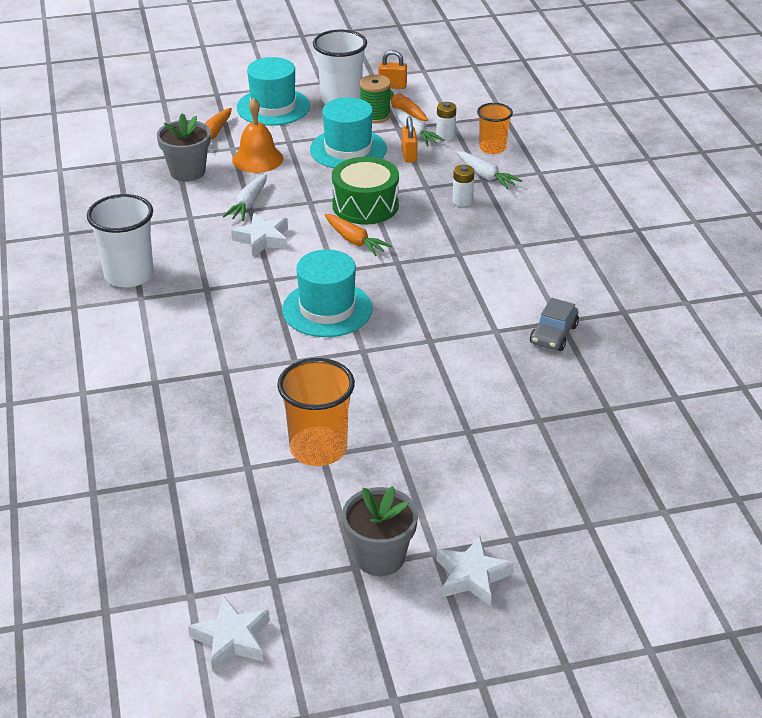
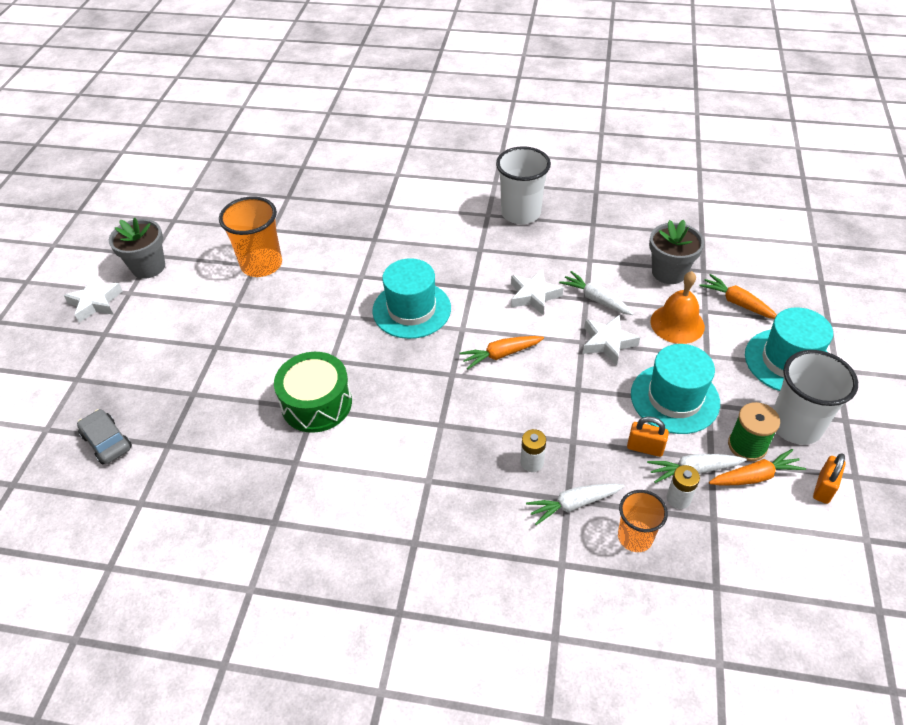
camera: 115 degrees right, 10 degrees up
(232, 639) = (150, 197): white star -> white star (608, 342)
(365, 205) = (558, 380): green drum -> green drum (316, 403)
(553, 334) = (280, 448): grey car -> grey car (107, 442)

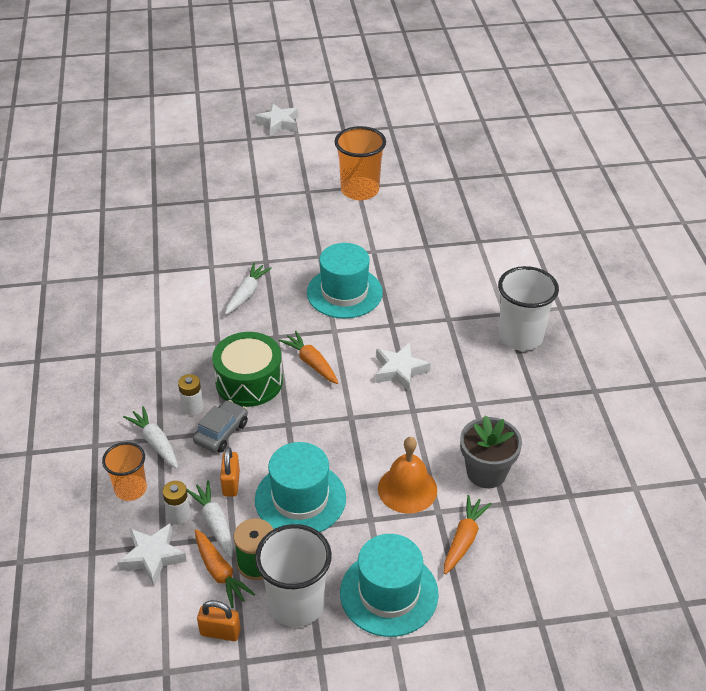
camera: 70 degrees right, 5 degrees down
(107, 442) = (149, 176): grey car -> grey car (221, 432)
(148, 267) = (329, 134): grey flower pot -> none
(316, 403) = (217, 266): green drum -> green drum (249, 381)
(595, 299) = (415, 417): white carrot -> white carrot (247, 293)
(608, 342) = (357, 436): white star -> white star (152, 557)

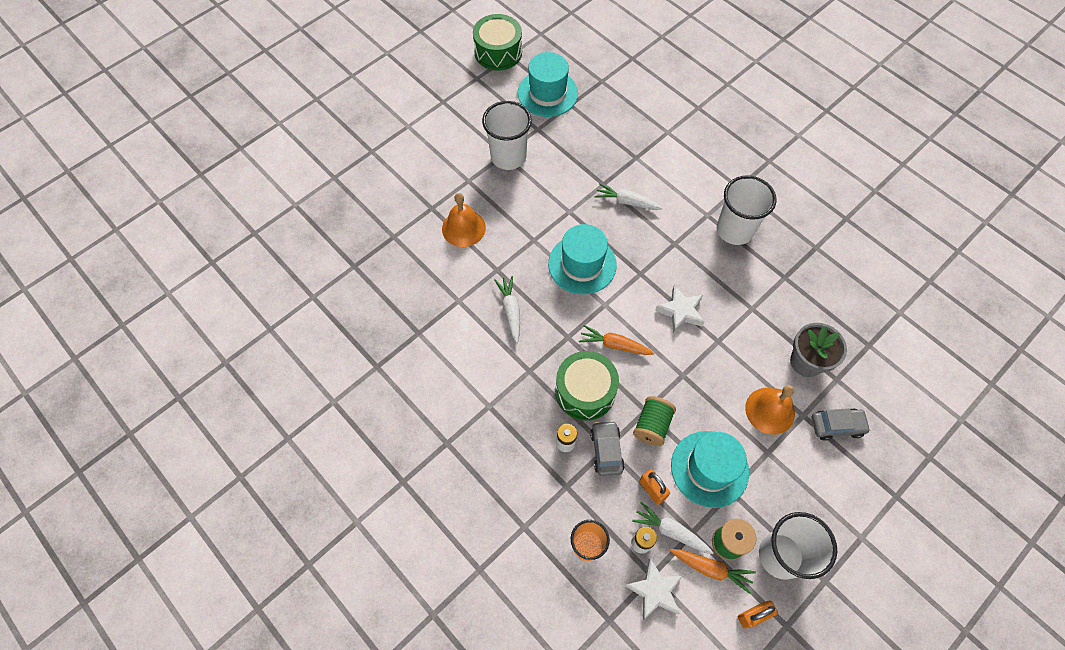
camera: 35 degrees left, 20 degrees up
(155, 442) = (566, 493): white carrot -> white carrot (626, 202)
(268, 220) = (463, 228): none -> orange bell
(278, 123) = (382, 121): white star -> none
(282, 438) = (652, 425): none -> green spool
(360, 190) = (508, 157): orange cup -> white cup
(389, 593) = (828, 503): turquoise hat -> turquoise hat (547, 93)
(428, 117) = (498, 52): none -> green drum
(464, 539) = (836, 426): orange carrot -> grey car

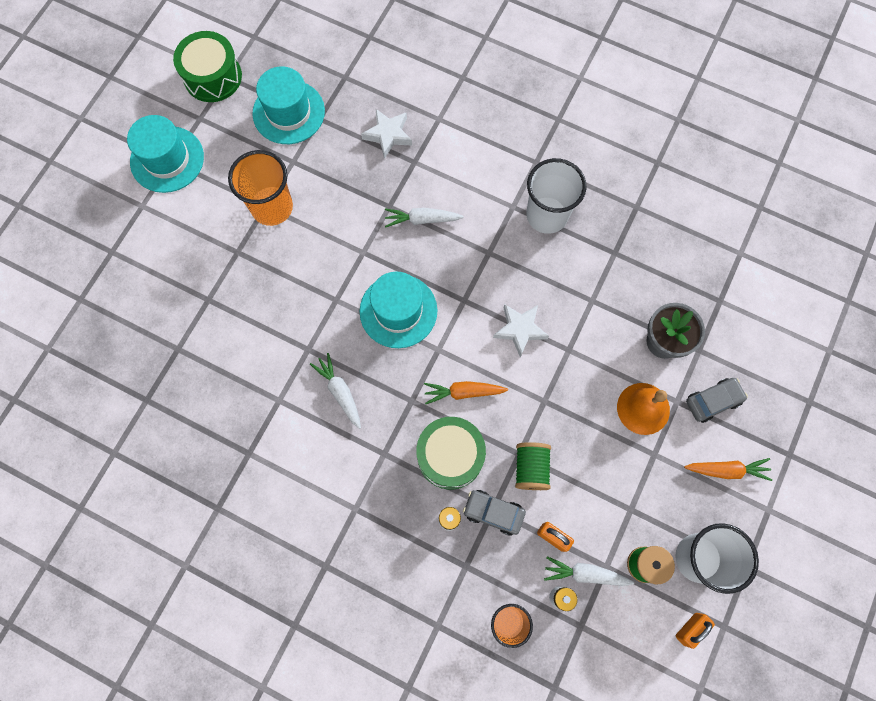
camera: 20 degrees left, 10 degrees up
(463, 228) = (253, 312): orange bell -> none
(508, 157) = (272, 207): white cup -> orange cup
(606, 450) = (493, 512): grey car -> grey car turned 45 degrees counterclockwise
(654, 591) = (588, 641): white star -> white star (388, 135)
(709, 468) = (602, 493): turquoise hat -> turquoise hat (167, 159)
(711, 569) = (636, 597): orange carrot -> orange carrot (727, 470)

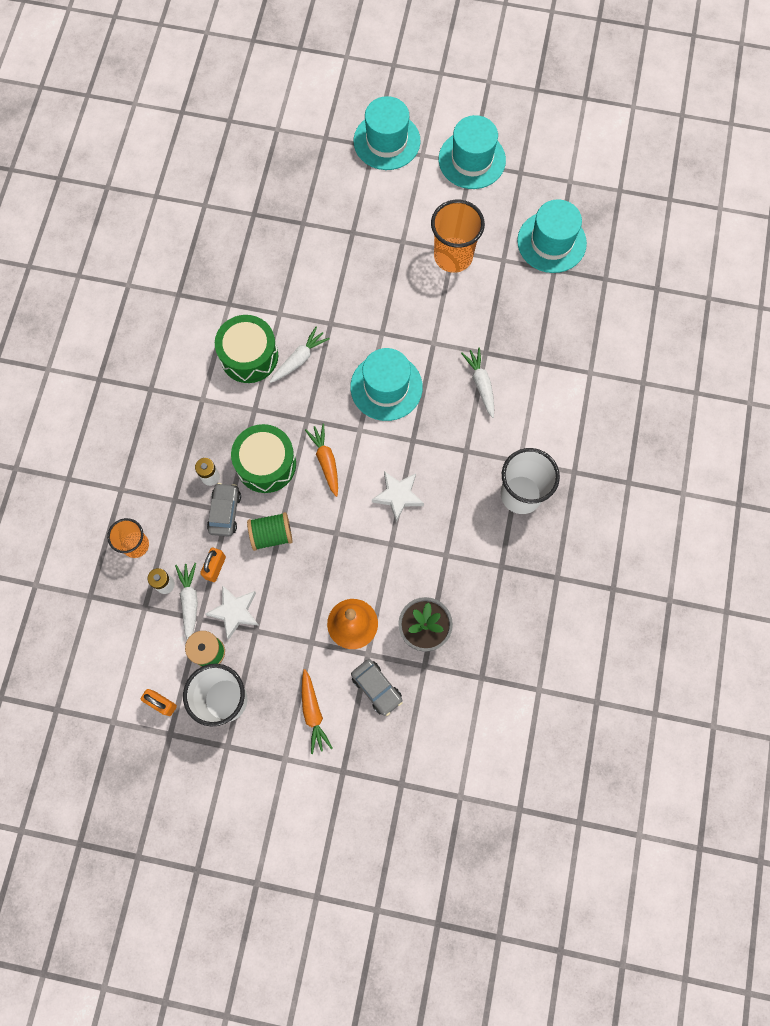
camera: 75 degrees right, 0 degrees up
(111, 237) = (386, 141): none -> turquoise hat
(213, 76) = (565, 169): green drum -> green drum (249, 356)
(388, 135) = (557, 332): white star -> white star (234, 612)

